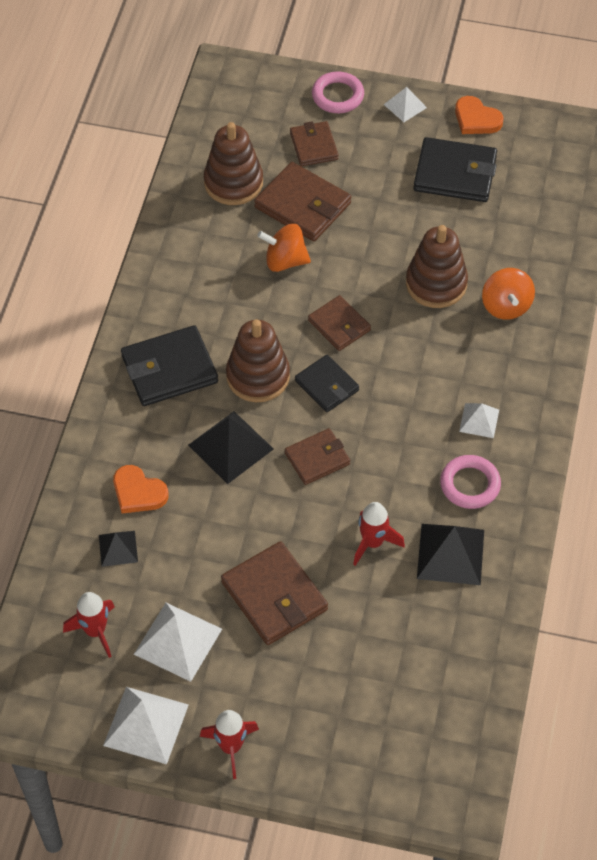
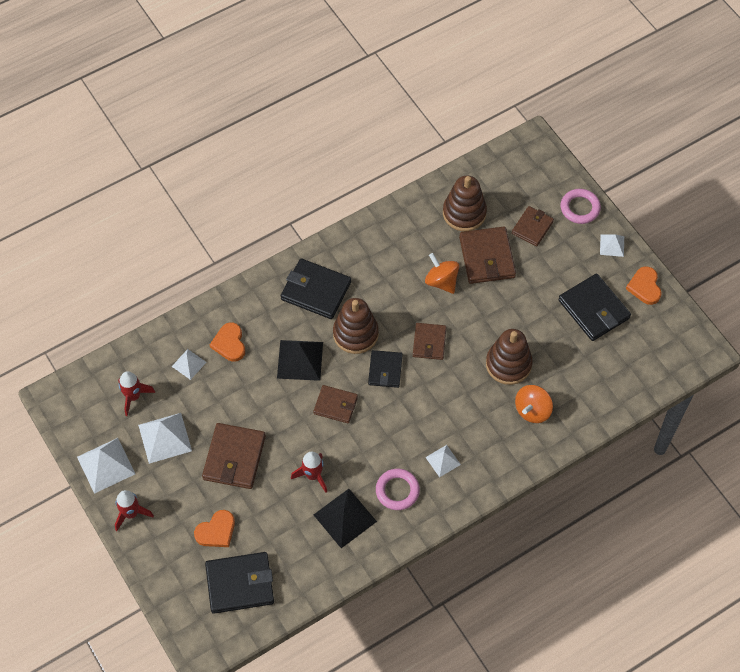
camera: 45 degrees right, 5 degrees up
(118, 548) = (189, 364): black pyramid -> white pyramid
(340, 682) = (216, 531): none -> orange heart
(424, 710) = (240, 584): none -> black wallet

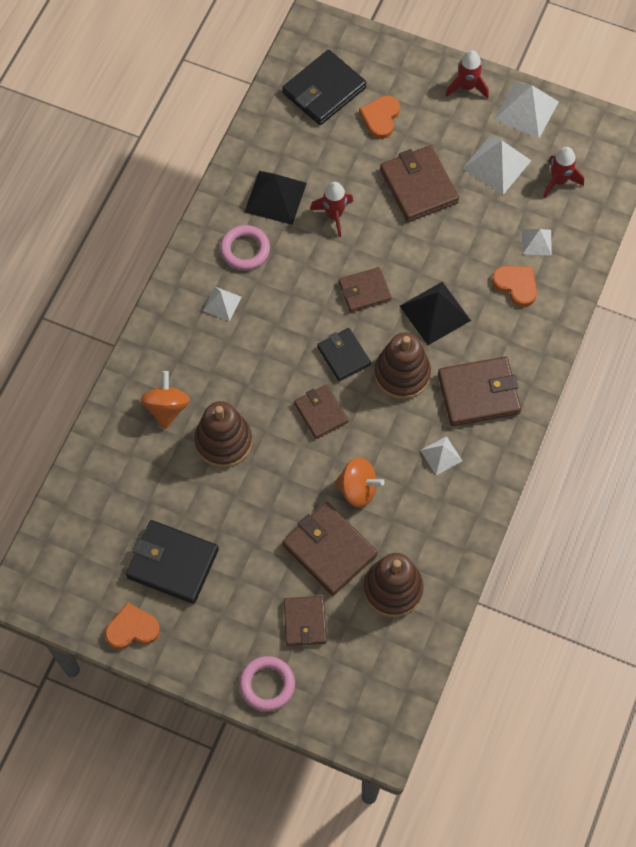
camera: 145 degrees right, 5 degrees up
(316, 291) = (478, 393): black wallet -> brown wallet
(612, 245) = (200, 659): white pyramid -> white pyramid (441, 455)
(644, 287) = (132, 629): orange heart -> orange heart turned 60 degrees counterclockwise

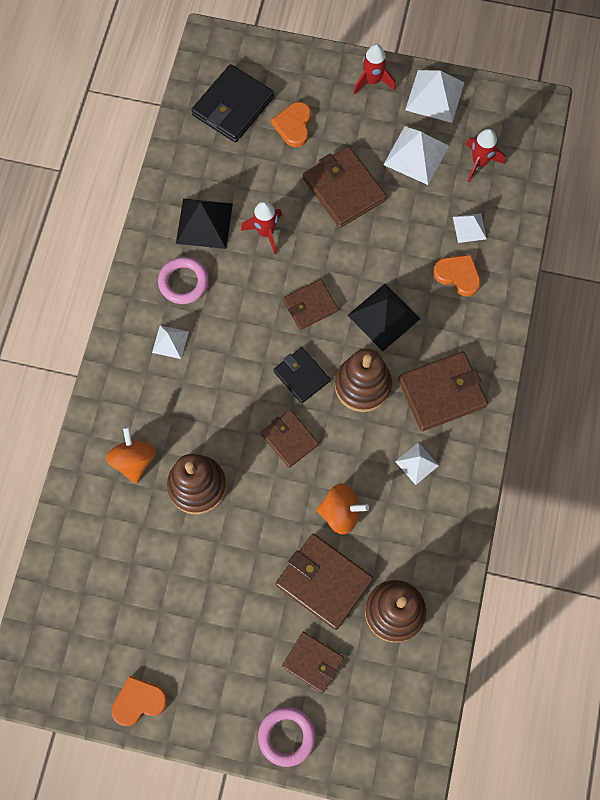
camera: 10 degrees left, 5 degrees up
(172, 563) = (168, 624): black wallet -> none
(305, 622) = (312, 662): brown wallet -> brown wallet turned 45 degrees counterclockwise

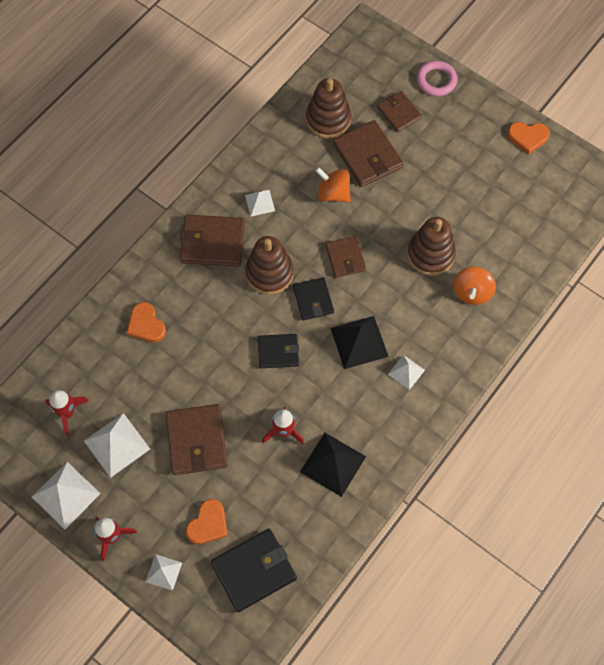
camera: 155 degrees left, 5 degrees down
(183, 282) = (374, 418): pink ring -> none
(310, 306) = (278, 352): brown wallet -> black wallet
(383, 316) = (224, 318): black pyramid -> black pyramid (359, 342)
(469, 228) = (112, 360): white pyramid -> white pyramid (164, 572)

